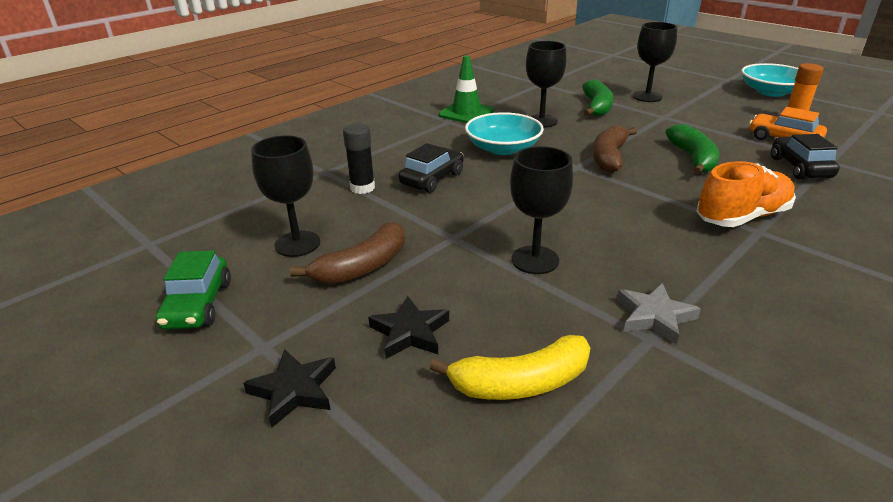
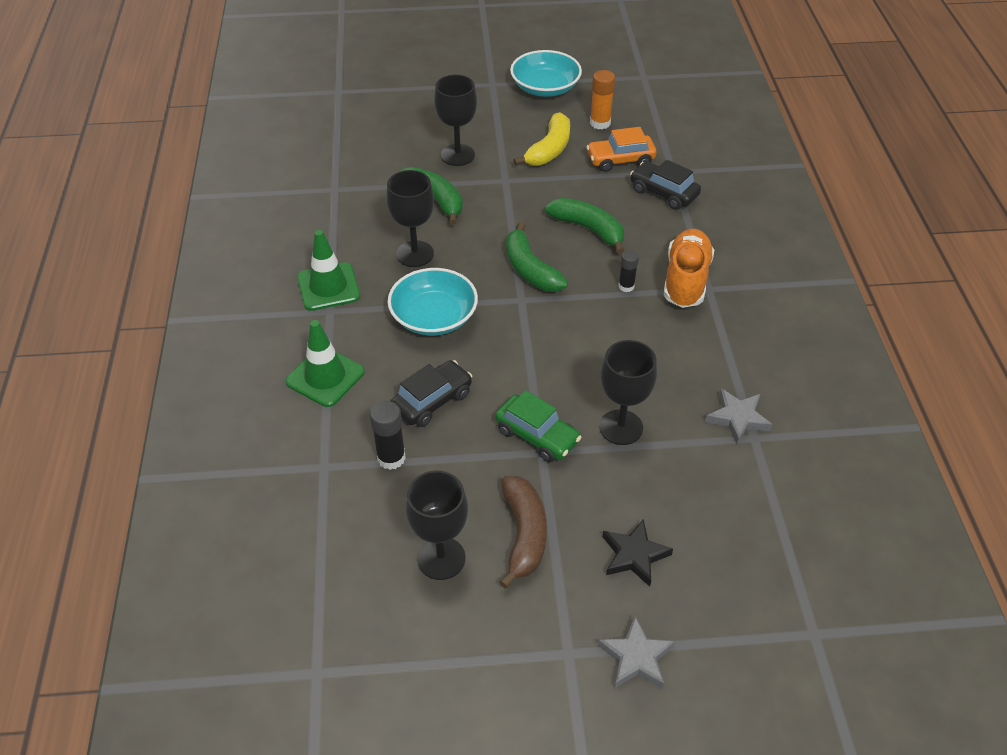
camera: 50 degrees left, 15 degrees up
(198, 305) = (468, 673): green car -> green car (537, 436)
(294, 390) = (636, 657): black star -> grey star
(396, 142) = (325, 377): none -> green traffic cone
(432, 179) = (432, 401): black car -> black car turned 60 degrees clockwise
(521, 383) = (735, 530): yellow banana -> yellow banana (549, 149)
(609, 157) = (530, 270): brown banana -> green banana
(676, 196) = (626, 286): none -> black glue stick

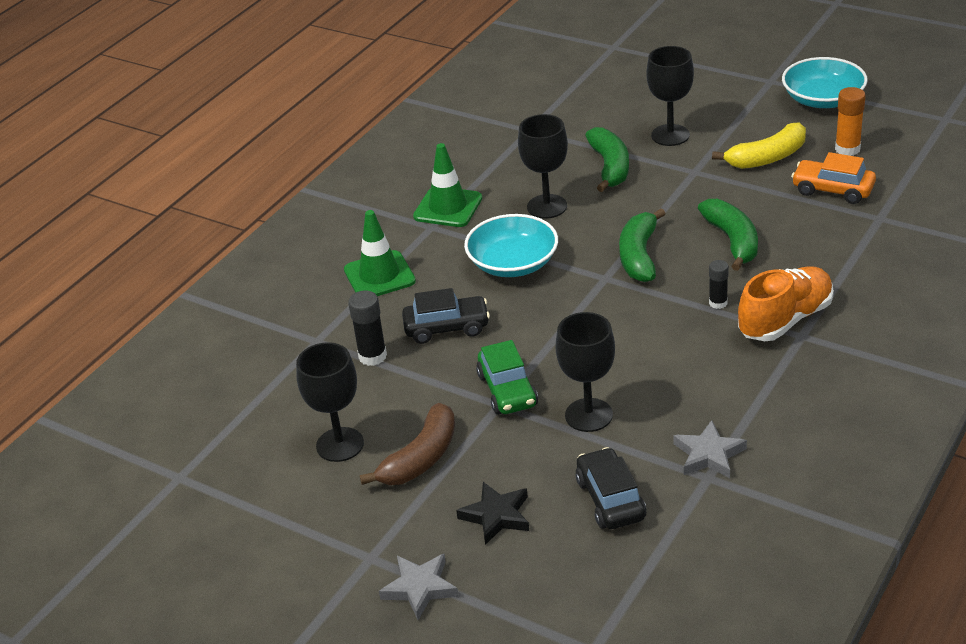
camera: 40 degrees right, 10 degrees down
(663, 193) = (847, 234): black car -> black car (610, 499)

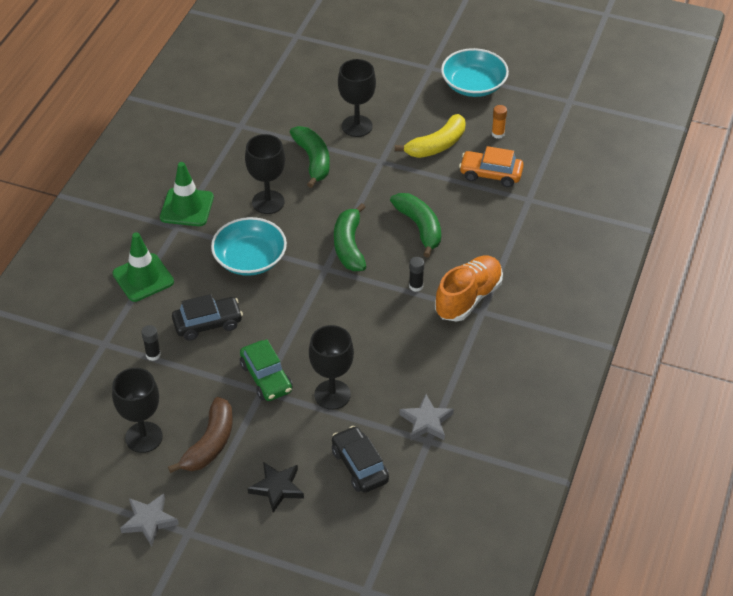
camera: 15 degrees left, 10 degrees up
(372, 356) = (153, 355): black glue stick -> black glue stick, size x0.66
(420, 588) = (231, 554): grey star -> grey star (149, 521)
(847, 149) = (498, 134): orange glue stick -> orange glue stick, size x0.66

